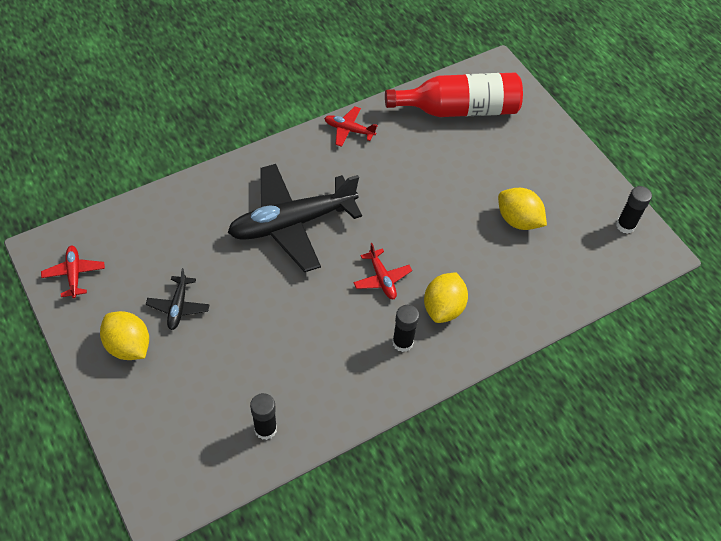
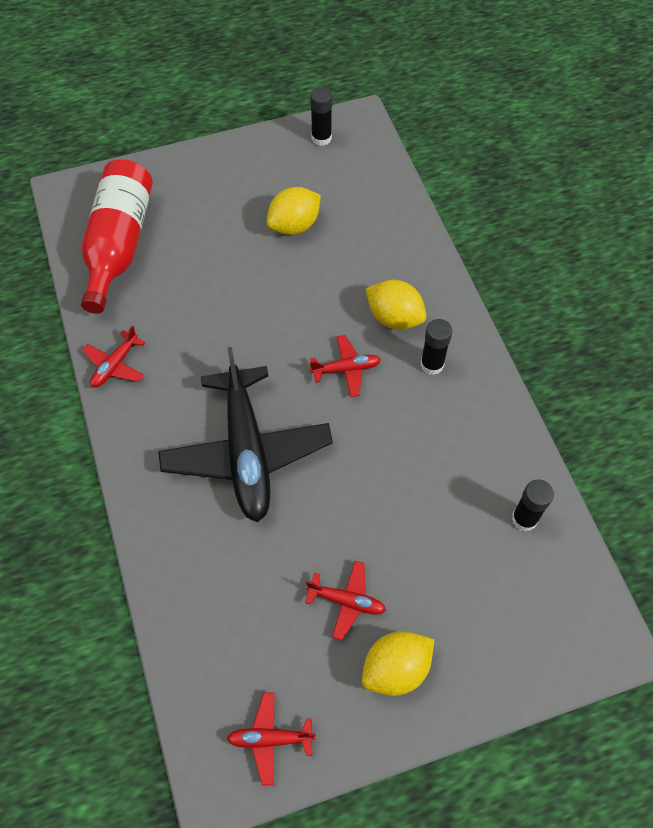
camera: 75 degrees left, 5 degrees up
(178, 306) = (346, 601): black plane -> red plane

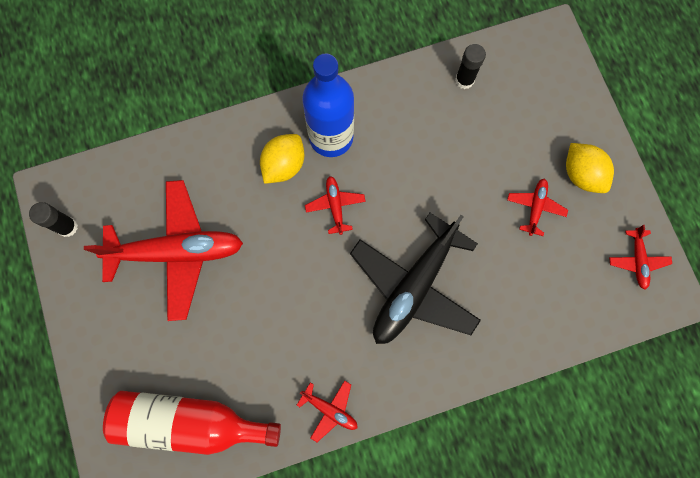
camera: 90 degrees left, 15 degrees up
(247, 451) = (414, 286): black plane -> black plane turned 135 degrees clockwise
(294, 225) = (177, 251): yellow lemon -> red plane
(432, 364) = (331, 137): black glue stick -> blue bottle

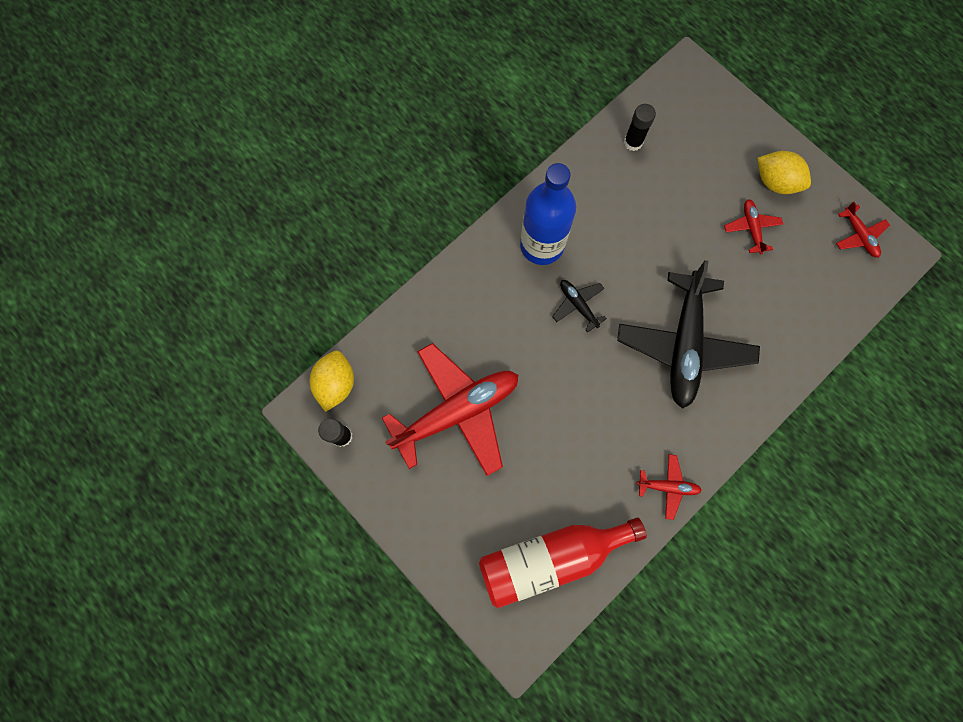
camera: 25 degrees left, 0 degrees up
(284, 165) = (513, 289): yellow lemon -> yellow lemon (336, 384)
(335, 206) = (578, 305): red plane -> black plane

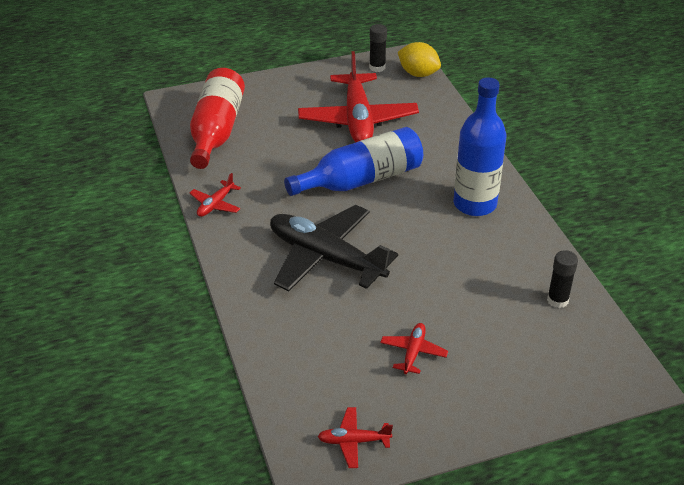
camera: 115 degrees right, 35 degrees down
(558, 362) = (361, 180): none -> blue bottle
(578, 305) = (404, 207): black plane -> none
(751, 228) = (413, 352): red plane -> red plane turned 90 degrees counterclockwise
(775, 182) = (457, 396): yellow lemon -> none

